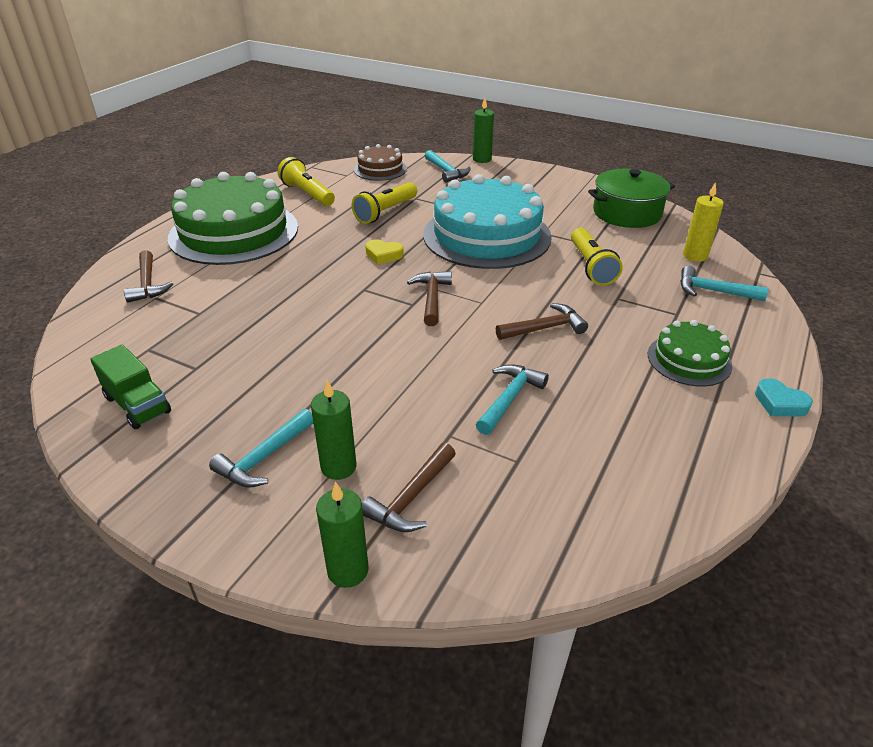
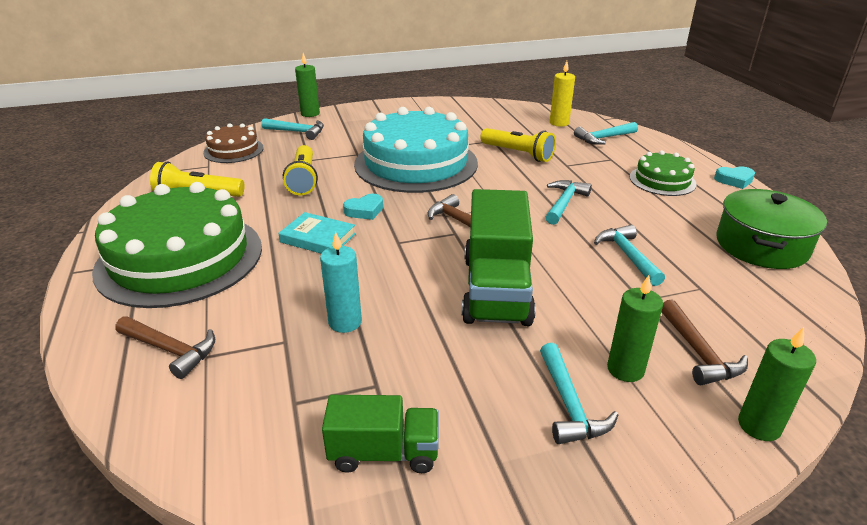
camera: 45 degrees left, 5 degrees down
(243, 322) = (345, 322): none -> turquoise candle
(322, 259) = (318, 238): none -> turquoise book
(362, 359) = (496, 290): none -> green truck
(383, 255) = (364, 211): yellow heart -> turquoise heart
(545, 328) = (564, 203): brown hammer -> turquoise hammer
(627, 213) = (477, 113): green pot -> green pot (761, 246)

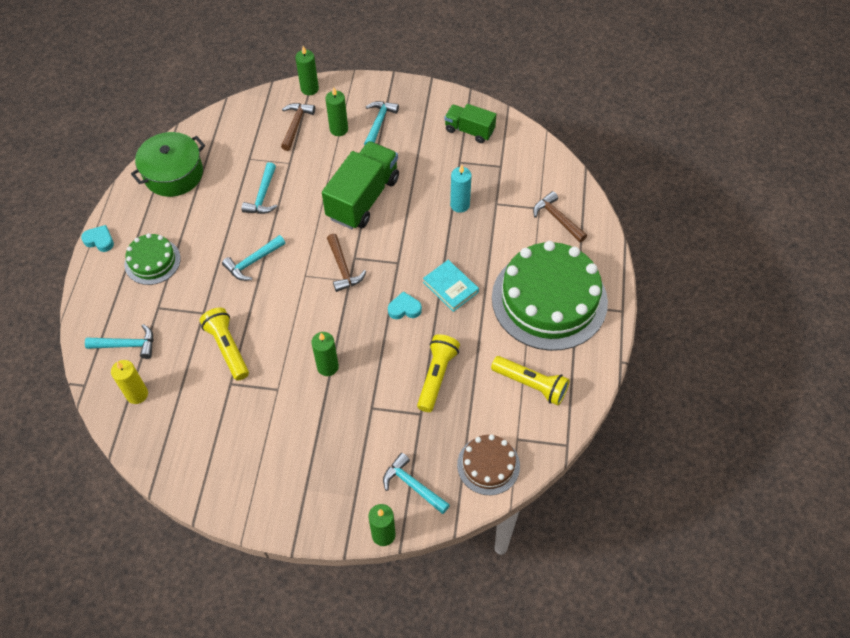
camera: 155 degrees left, 25 degrees up
(416, 163) = (327, 367): turquoise cake -> green candle

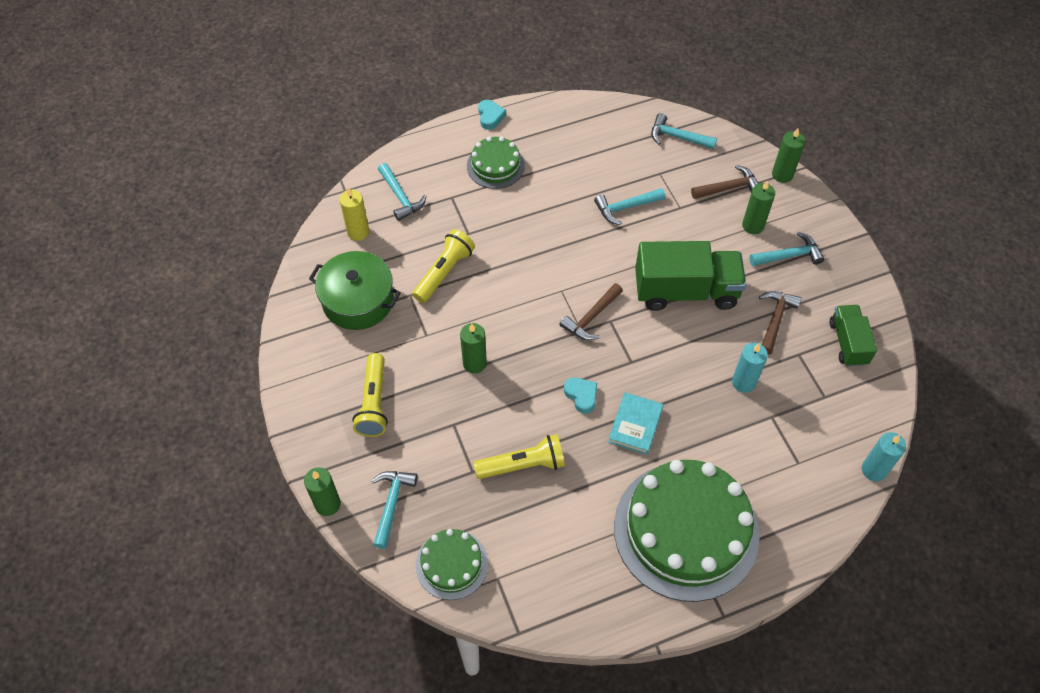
camera: 60 degrees right, 0 degrees up
(173, 174) = (598, 127): green pot -> green pot (358, 300)
(253, 262) = (547, 241): turquoise hammer -> turquoise hammer (677, 137)
(488, 465) = (451, 564): brown cake -> green cake
(531, 384) = (569, 561): yellow flashlight -> yellow flashlight (374, 403)
(557, 218) = (798, 488): brown hammer -> brown hammer (775, 319)
(569, 171) = (873, 470): none -> turquoise candle

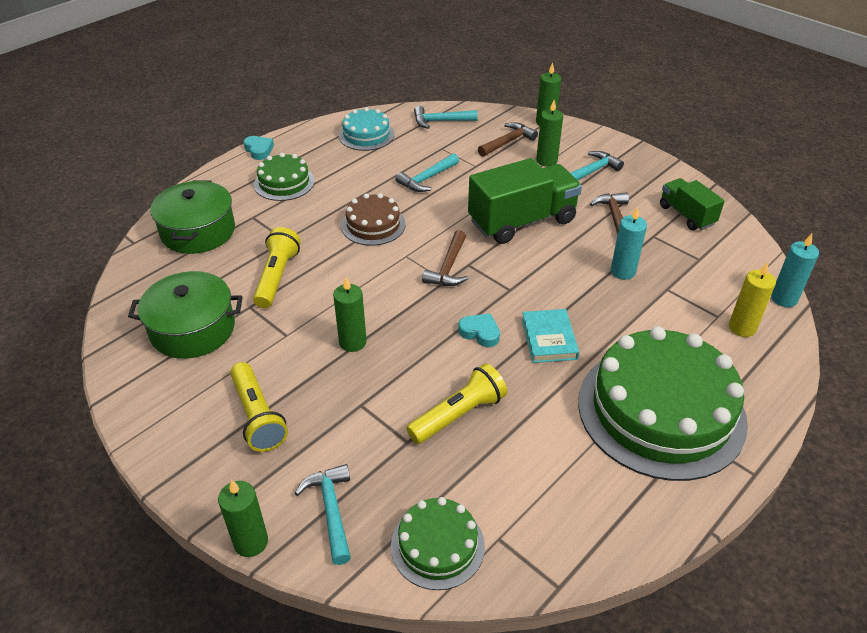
camera: 25 degrees left, 15 degrees down
(358, 232) = (164, 271): yellow candle -> yellow candle (742, 328)
(400, 197) = (198, 231): turquoise hammer -> green pot
(550, 245) = (373, 225): none -> brown cake
(597, 131) = (366, 135): none -> turquoise cake

